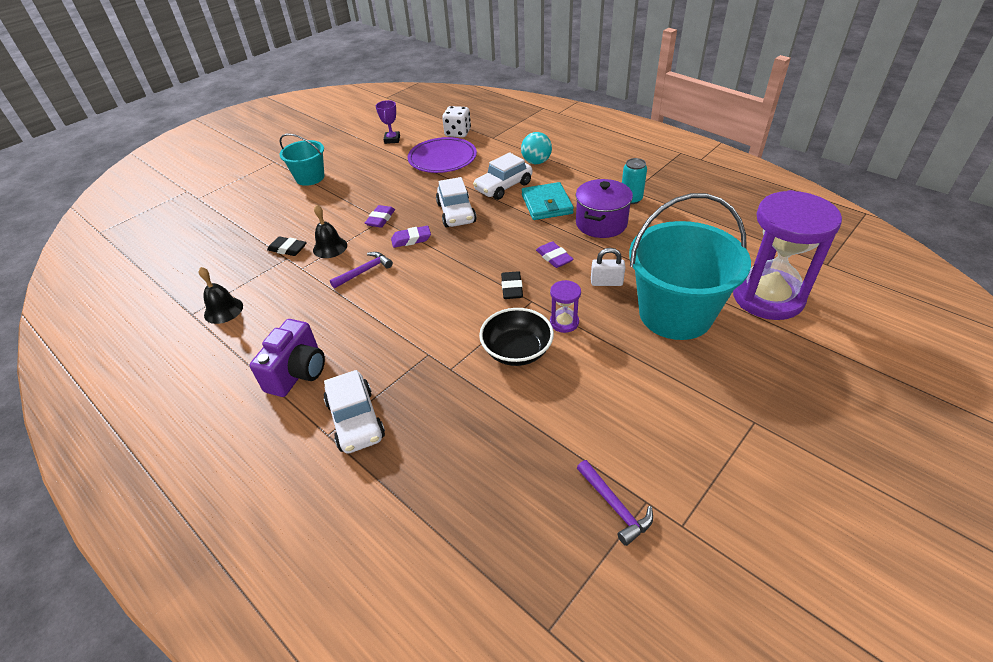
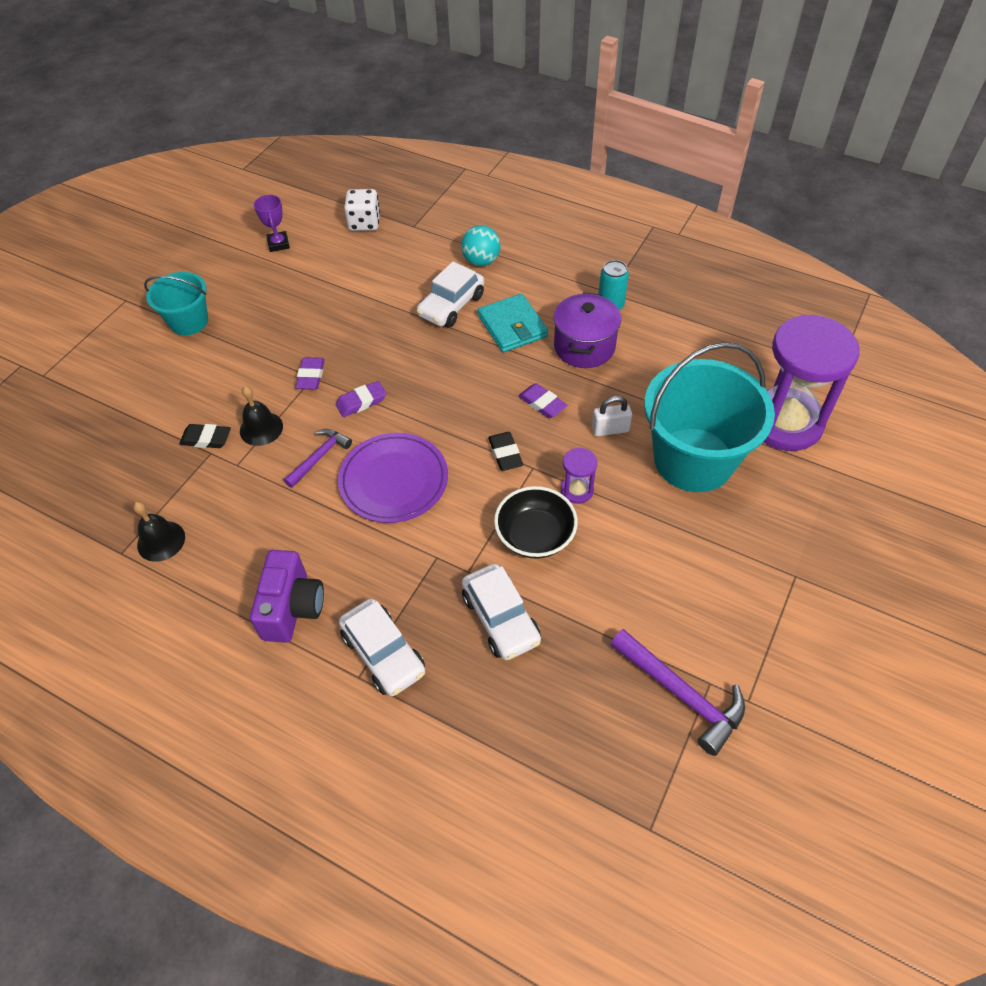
camera: 15 degrees left, 10 degrees up
(442, 159) = (358, 269): purple plate -> purple plate (394, 480)
(456, 213) = (405, 354): white car -> white car (501, 618)
(615, 506) = (681, 694): purple hammer -> purple hammer, size x1.58

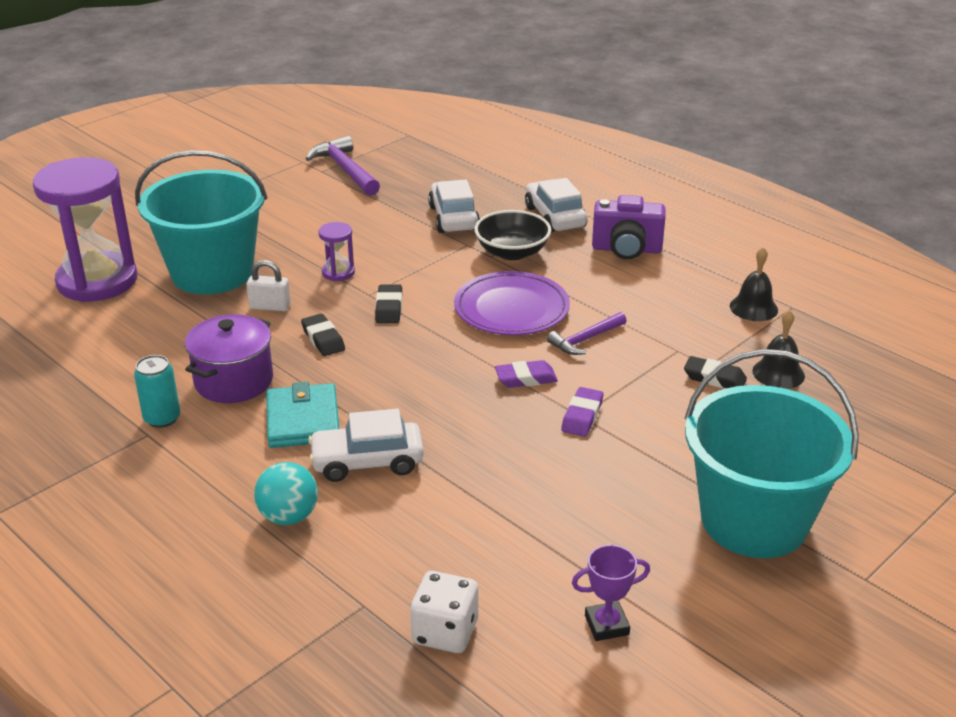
camera: 165 degrees left, 20 degrees down
(189, 321) = (754, 520): turquoise bucket -> turquoise bucket, size x1.82
(261, 428) = (649, 376): black bell -> black bell (778, 373)
(278, 244) = (606, 625): purple trophy -> purple trophy turned 75 degrees clockwise
(292, 608) = (626, 249): purple camera -> purple camera turned 105 degrees counterclockwise
(451, 306) = (367, 462): white car -> white car turned 150 degrees counterclockwise
(535, 536) = (396, 253): black bowl -> black bowl (512, 252)
(542, 404) = (323, 339): purple eraser -> black eraser

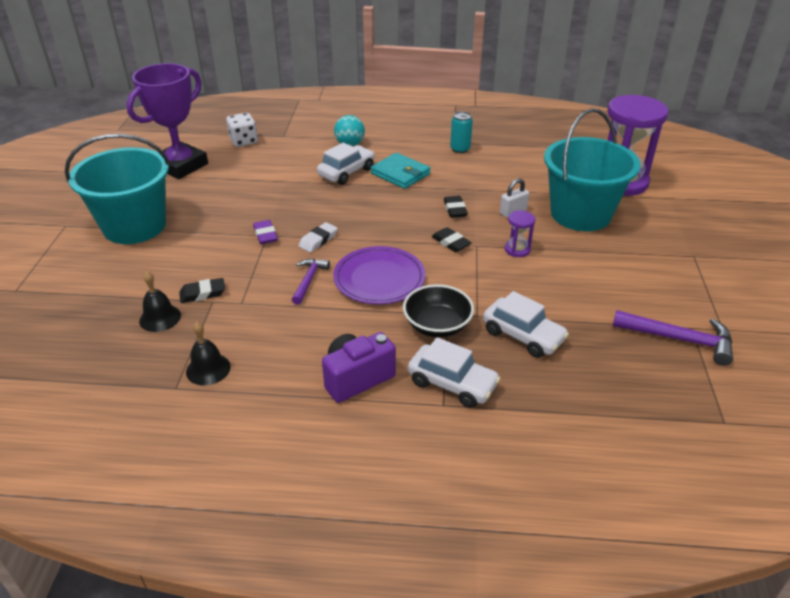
camera: 140 degrees right, 5 degrees up
(234, 381) = (459, 173): purple pot -> none
(323, 339) = (455, 209): black eraser -> black eraser turned 60 degrees clockwise
(526, 378) = (318, 240): purple eraser -> white eraser
(606, 625) = (181, 166): purple trophy -> purple trophy, size x2.33

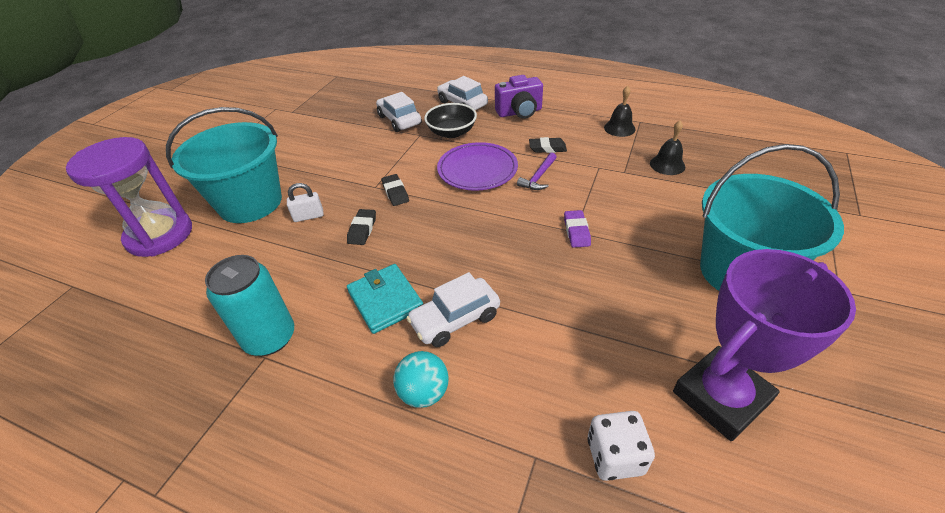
camera: 160 degrees left, 5 degrees up
(202, 293) = (634, 179): black eraser -> black eraser (547, 148)
(318, 240) = (521, 216): white eraser -> none
(460, 149) = (270, 337): turquoise can -> turquoise can, size x1.69
(517, 249) = (344, 177): purple hourglass -> none
(679, 339) = (308, 107): purple hammer -> none

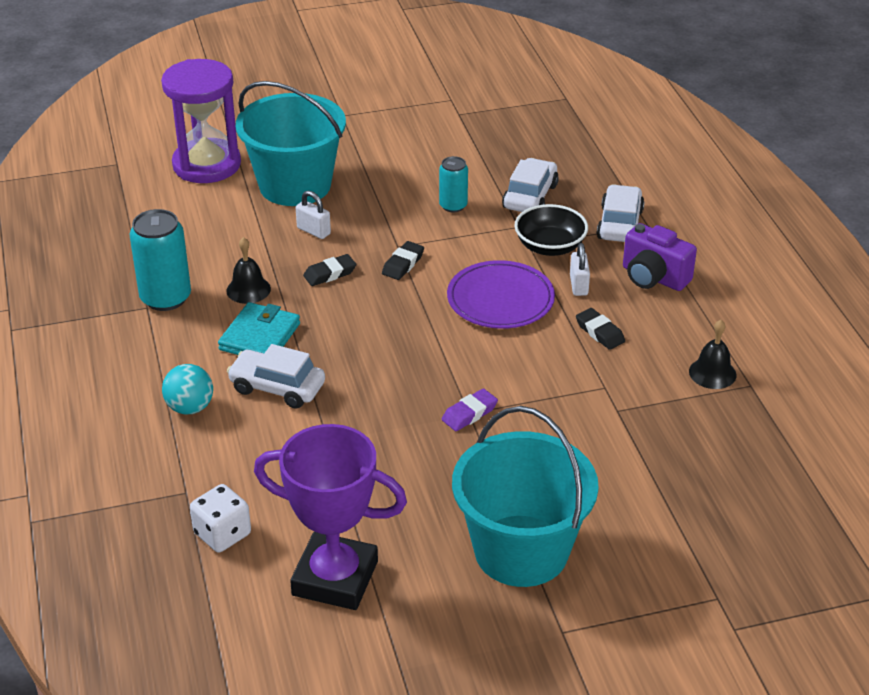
camera: 50 degrees right, 5 degrees down
(368, 149) = (453, 206): none -> turquoise can
(497, 137) = (578, 285): none -> white padlock
(538, 177) = (535, 349): purple hammer -> none
(667, 165) = (671, 440): black bell -> black bell (248, 289)

